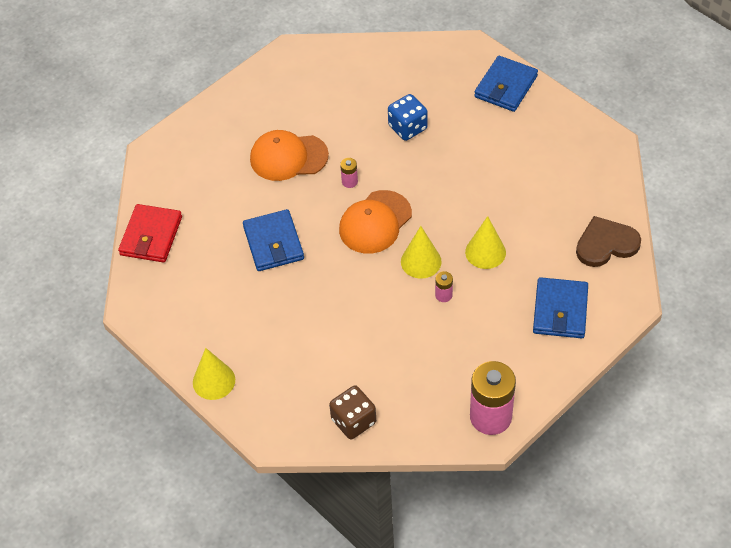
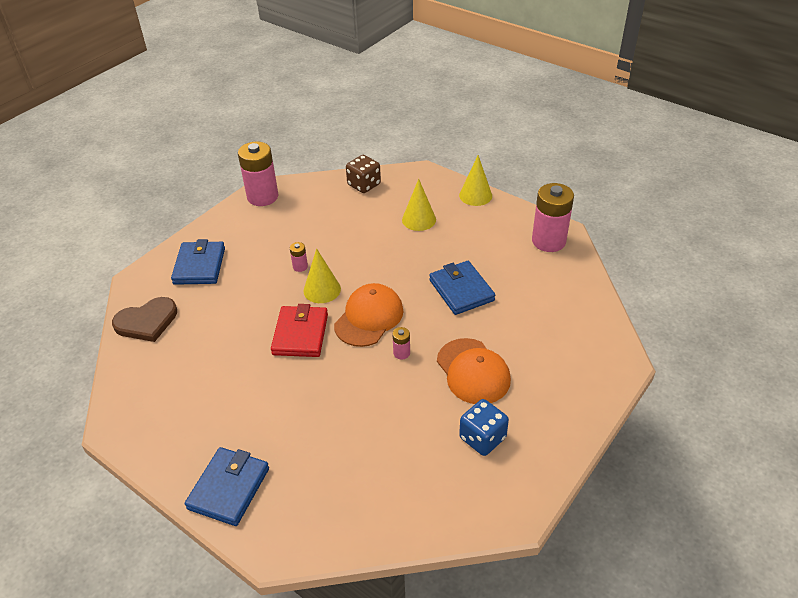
camera: 170 degrees right, 10 degrees down
(151, 236) = (578, 284): red wallet -> red wallet (300, 334)
(156, 296) = (548, 241): none -> pink battery
(288, 157) = (473, 371): orange cap -> orange cap turned 75 degrees clockwise
(408, 127) = (347, 420): blue dice -> blue dice (482, 438)
(485, 252) = (262, 303): yellow cone -> yellow cone (419, 219)

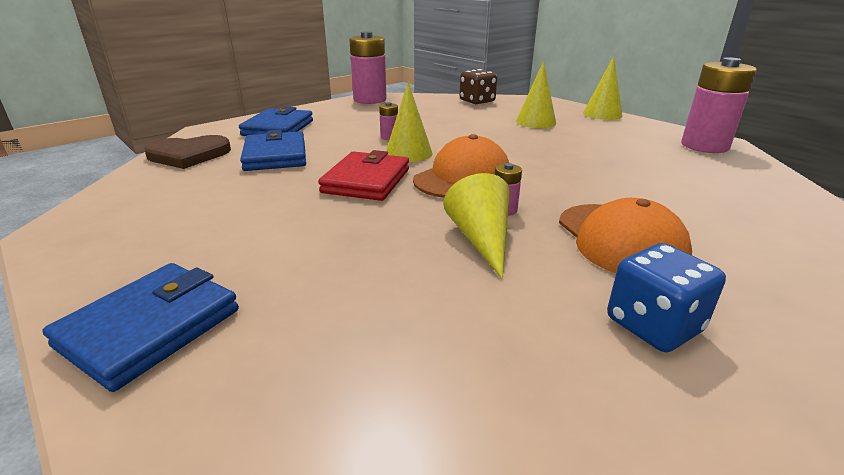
camera: 10 degrees right, 15 degrees down
(390, 386) = (481, 240): none -> yellow cone
(461, 290) = (592, 169): blue wallet -> blue wallet (275, 156)

